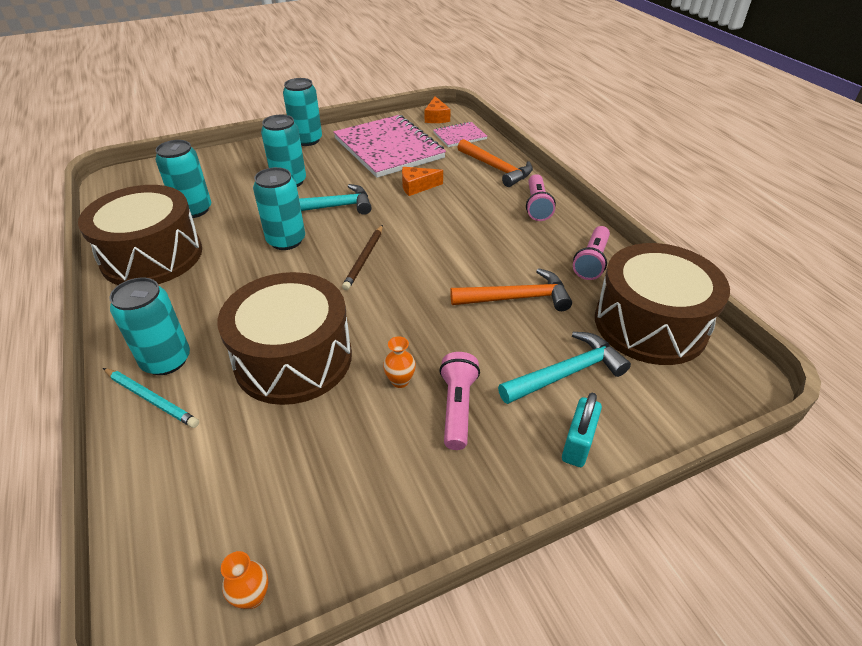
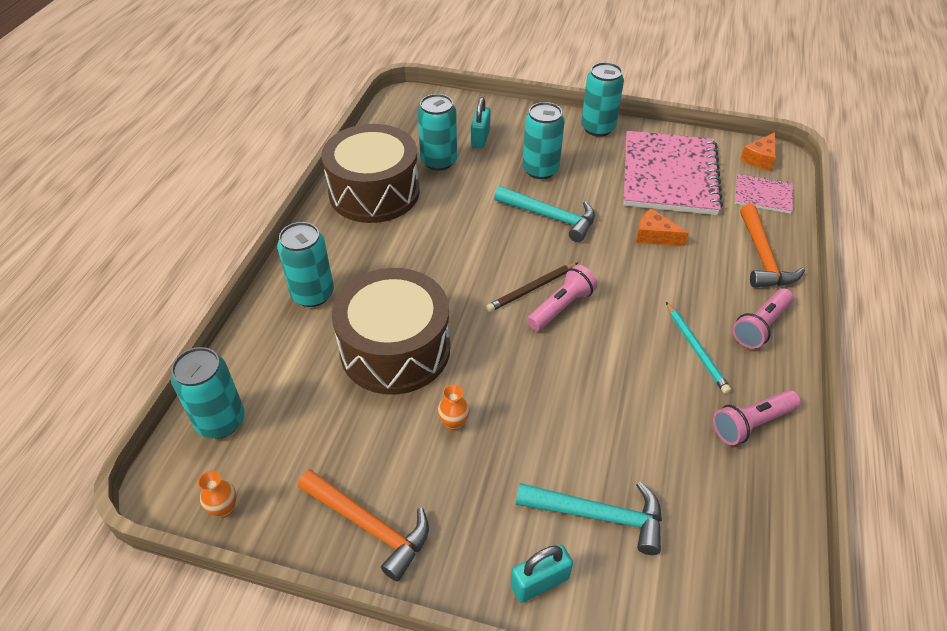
camera: 40 degrees right, 5 degrees up
(151, 399) = (280, 320): turquoise pencil -> turquoise pencil (695, 349)
(216, 180) = (480, 138): none -> turquoise padlock
(286, 241) = (484, 233): turquoise can -> turquoise can (221, 421)
(457, 407) = (475, 477): pink flashlight -> pink flashlight (561, 307)
(516, 298) = (630, 413): orange hammer -> orange hammer (369, 526)
(650, 324) = (737, 528): brown drum -> none

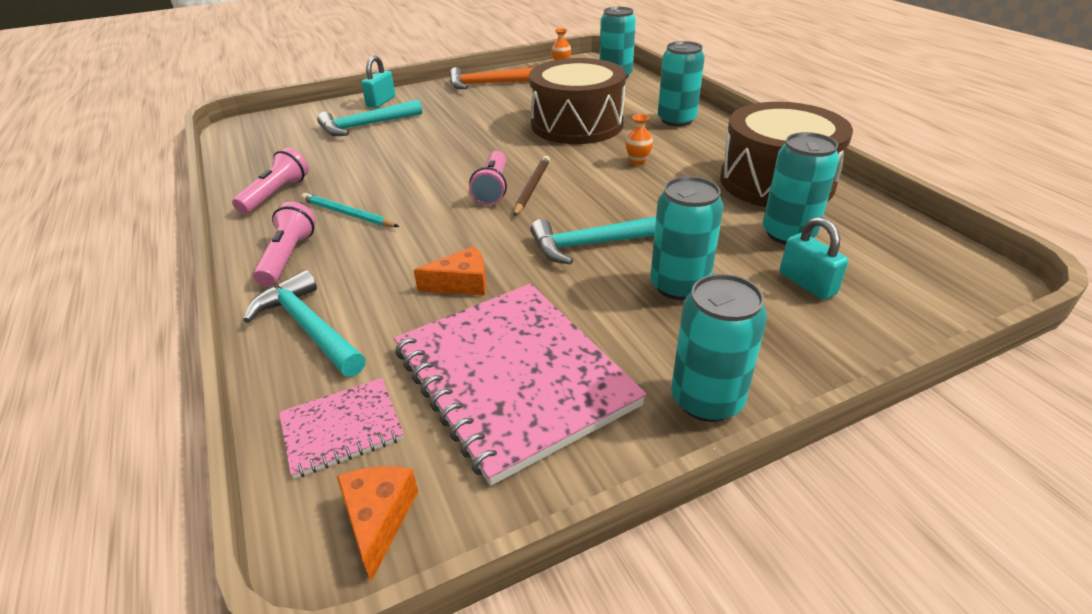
camera: 140 degrees right, 10 degrees down
(454, 423) = (492, 118): orange vase -> orange vase (637, 161)
(762, 257) = (309, 327): orange hammer -> turquoise hammer

